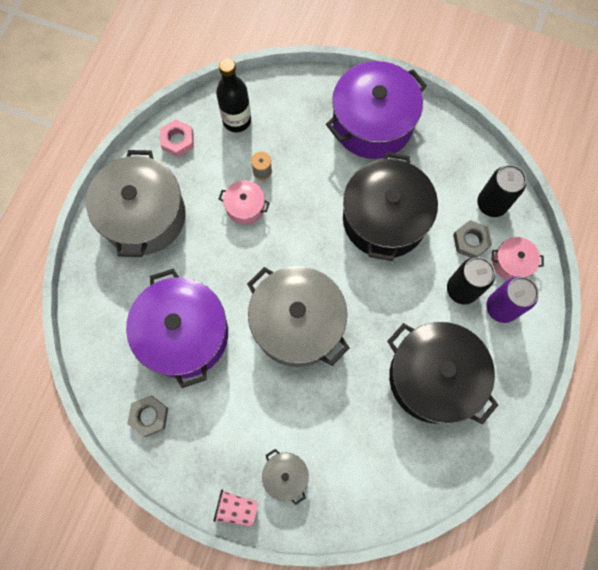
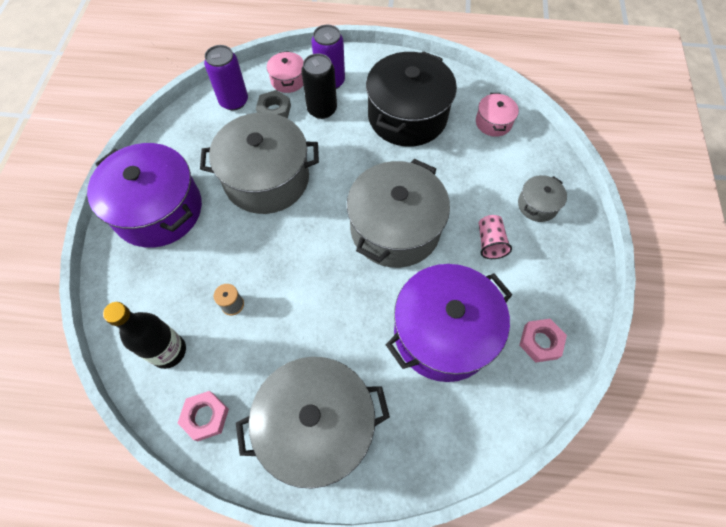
camera: 105 degrees left, 10 degrees down
(149, 416) = (540, 342): grey nut -> pink nut
(236, 508) = (584, 237): pink cup -> pink cup (490, 243)
(245, 207) = (280, 311): pink pot -> pink pot (493, 122)
(384, 219) = (266, 179): black pot -> grey pot
(491, 204) = (234, 101): black can -> purple can

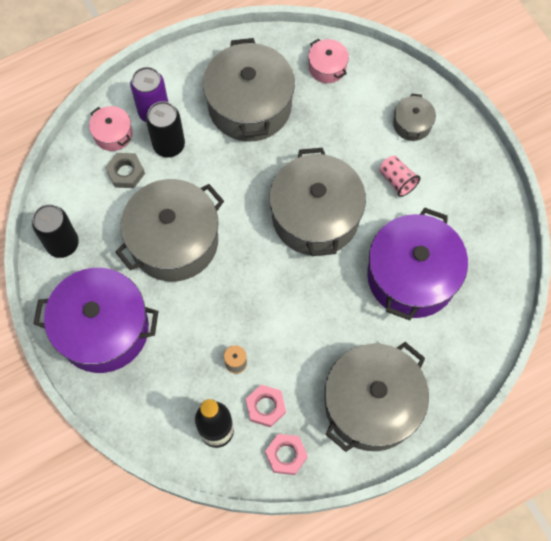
camera: 35 degrees left, 5 degrees up
(186, 132) = (62, 244): none -> black can
(234, 101) = (80, 186): purple can -> none
(407, 116) = (249, 106): black pot -> grey pot
(540, 342) = (484, 236): pink nut -> pink nut (265, 407)

